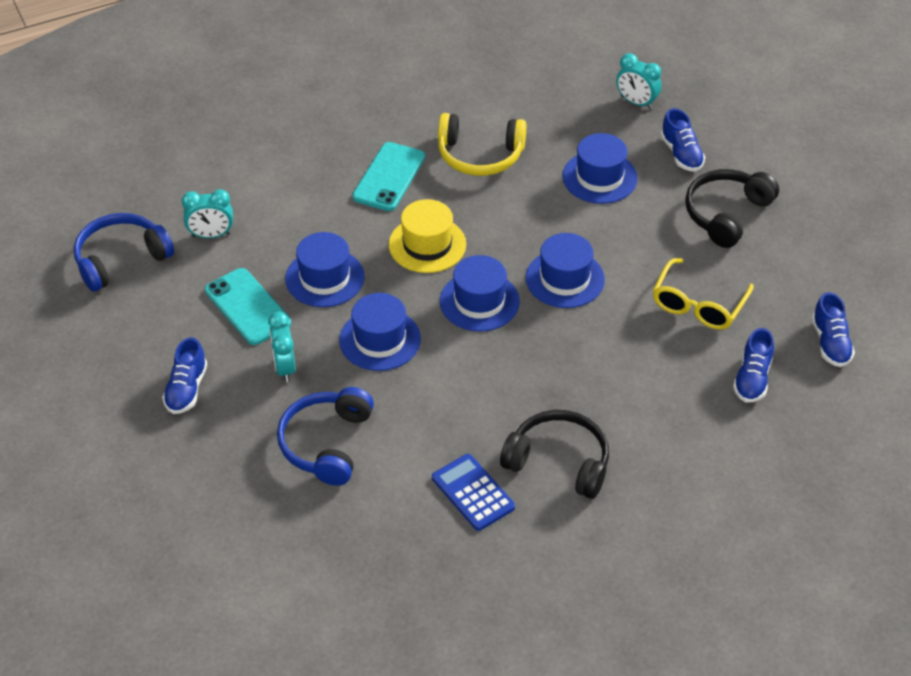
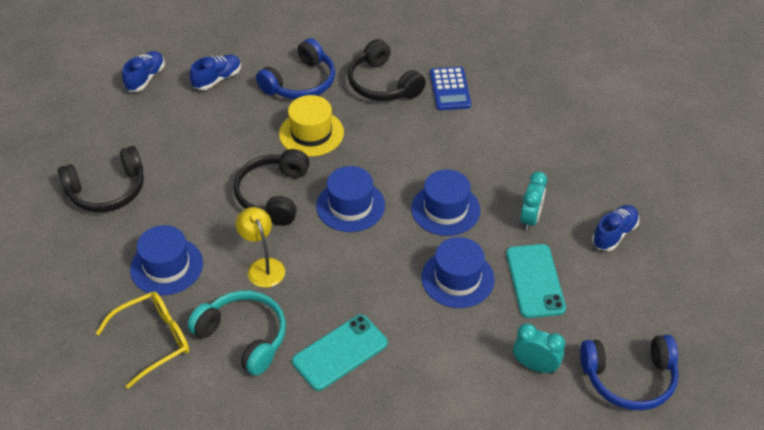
camera: 150 degrees left, 0 degrees up
(326, 443) = (528, 155): blue headphones -> blue headphones (300, 82)
(427, 244) = (355, 270): yellow hat -> yellow hat (311, 133)
(480, 155) = (244, 337): yellow headphones -> turquoise headphones
(514, 212) = (263, 266): none -> yellow lamp
(565, 279) = (273, 195): blue hat -> black headphones
(636, 102) = (61, 326): turquoise clock -> none
(681, 154) = (82, 256): blue shoe -> none
(698, 305) = (200, 136): yellow glasses -> yellow glasses (154, 340)

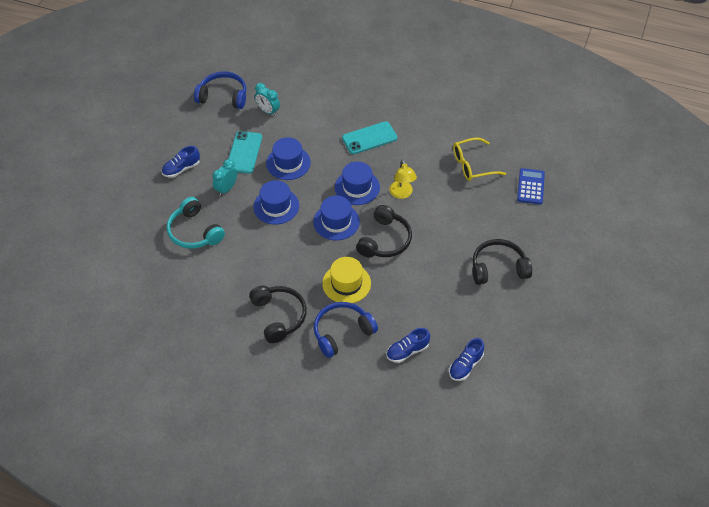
camera: 165 degrees left, 5 degrees up
(166, 266) = (461, 206): blue hat -> blue hat (357, 187)
(244, 337) = (421, 156): turquoise headphones -> turquoise headphones (194, 232)
(450, 89) = (230, 299): blue calculator -> blue calculator (530, 186)

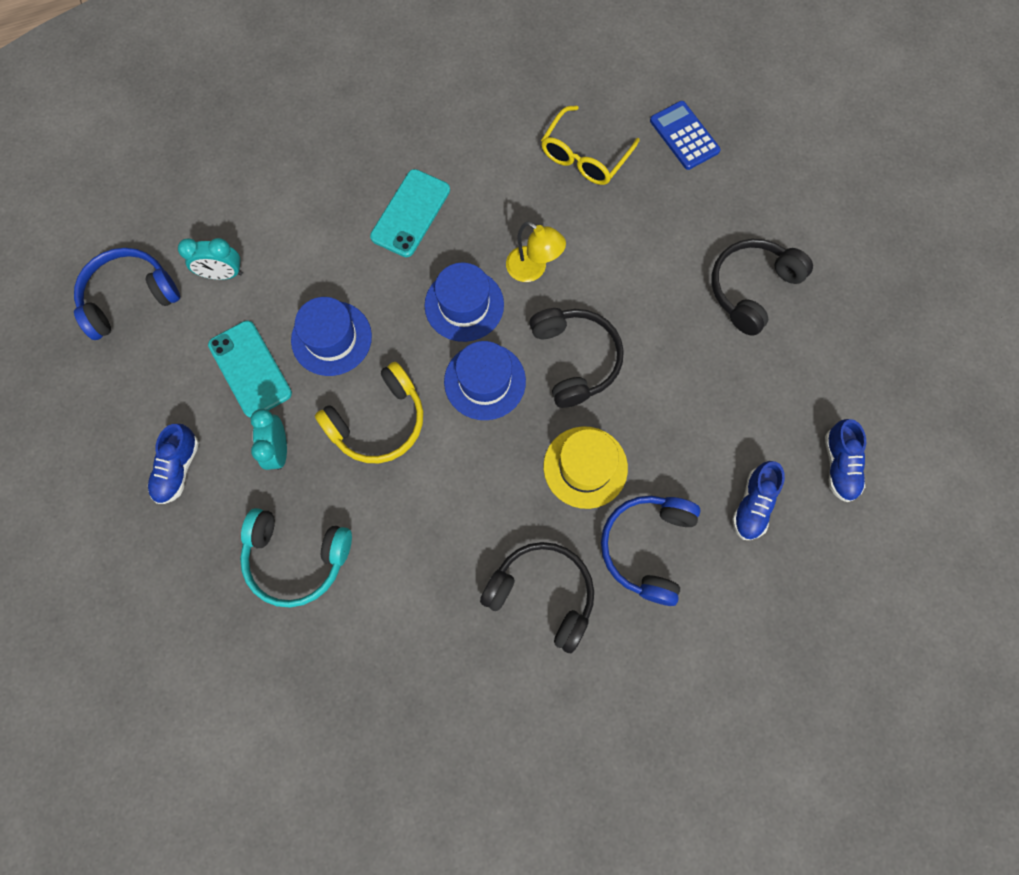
camera: 40 degrees left, 20 degrees up
(276, 206) = (378, 422): blue hat -> yellow headphones

